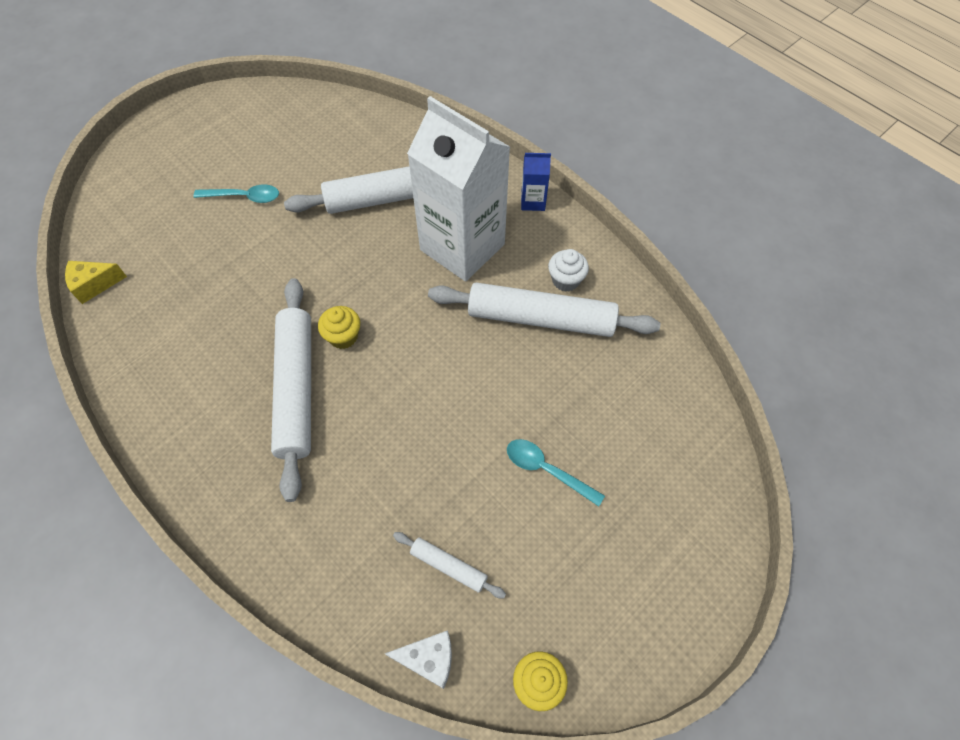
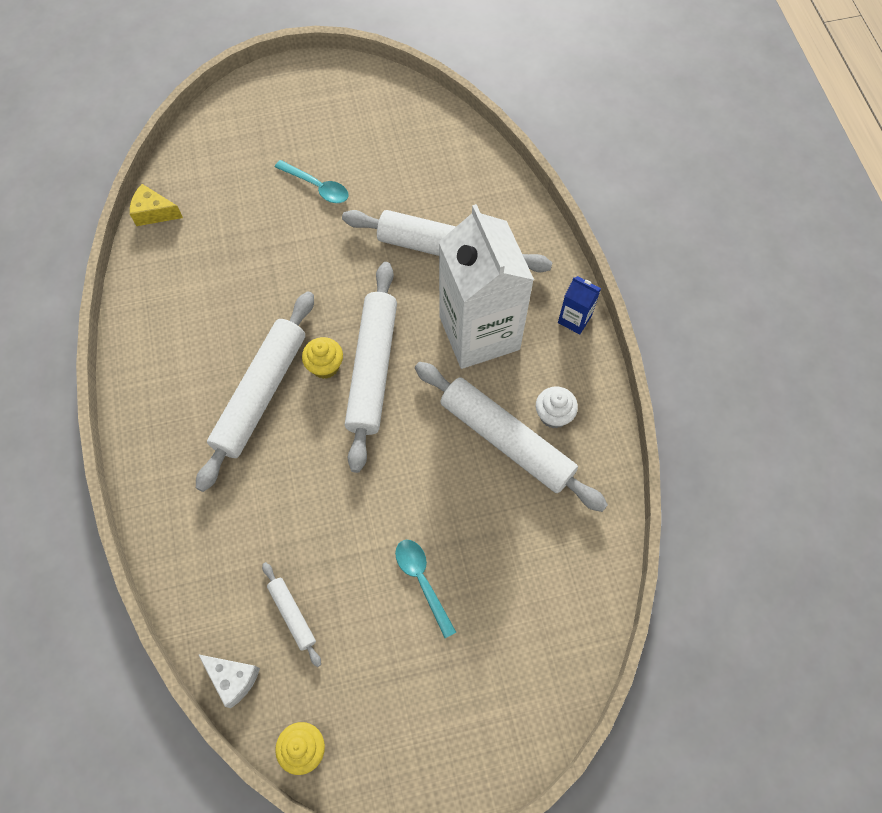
camera: 30 degrees right, 5 degrees up
(388, 319) = (372, 369): none -> white rolling pin

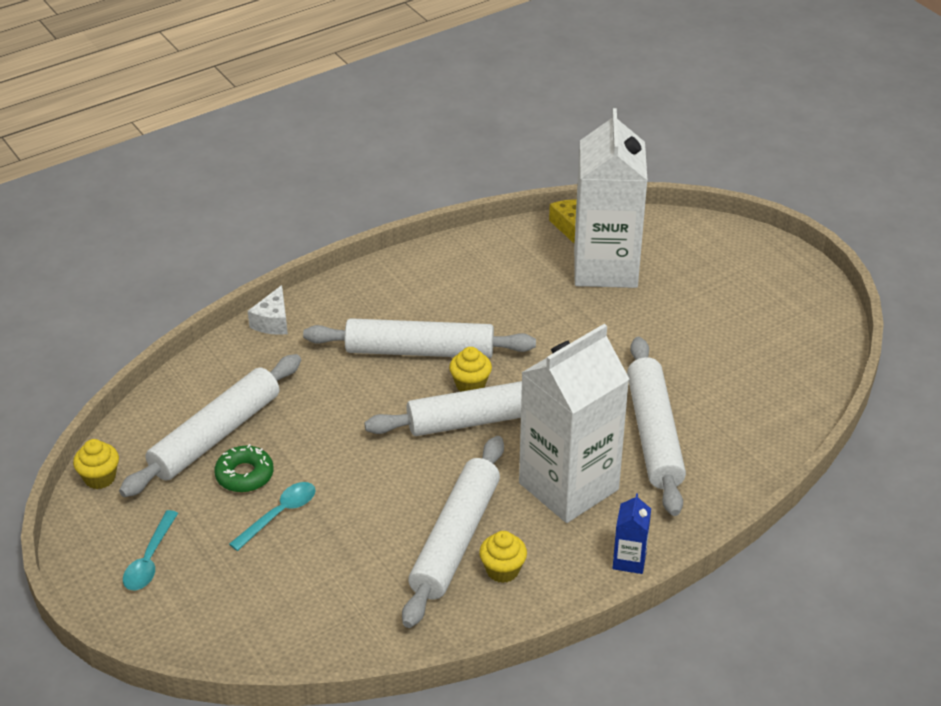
camera: 70 degrees right, 25 degrees down
(225, 206) = (605, 267): none -> white carton
(233, 678) = (147, 415): white cheese -> white cheese (273, 322)
(292, 615) = (215, 435): white rolling pin -> white rolling pin, size x2.16
(317, 187) = (668, 321): turquoise spoon -> turquoise spoon (149, 560)
(358, 600) = (244, 475): none -> green donut
(553, 415) = (502, 570): white cupcake -> yellow cupcake

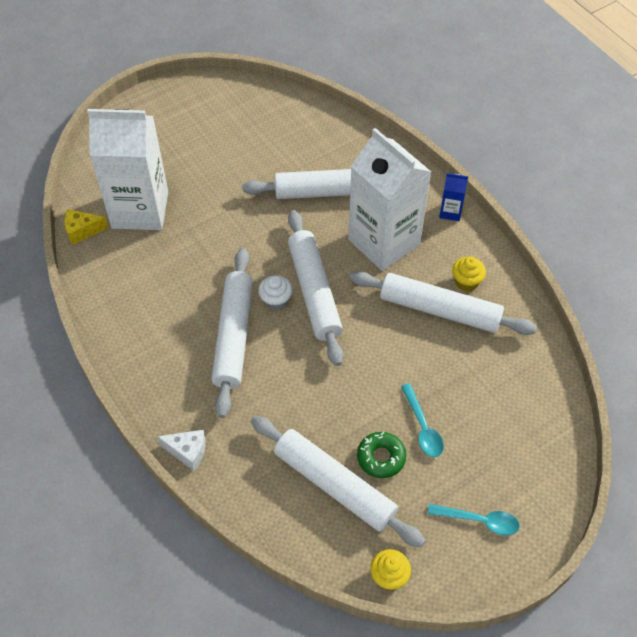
camera: 90 degrees left, 15 degrees up
(280, 514) = (423, 427): turquoise spoon -> turquoise spoon turned 150 degrees counterclockwise
(470, 384) = (276, 301): yellow cupcake -> white cupcake

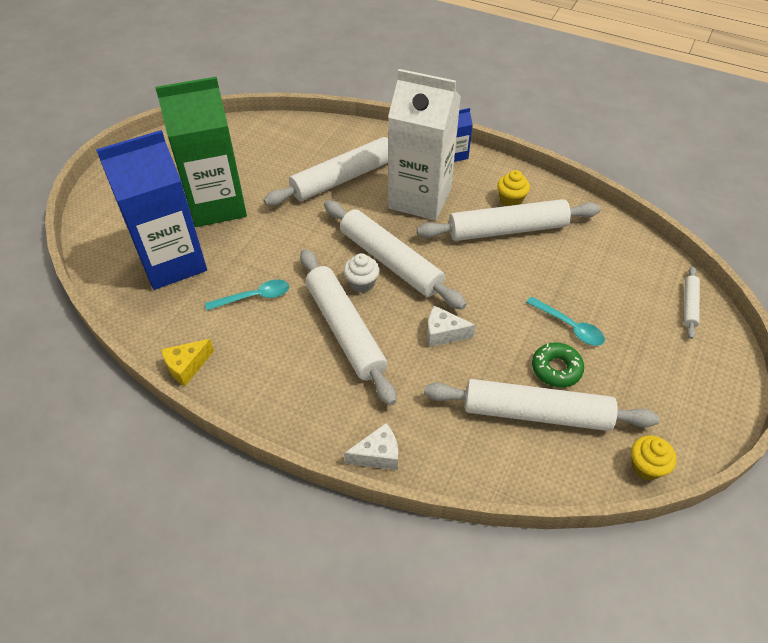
camera: 30 degrees left, 5 degrees down
(82, 231) = (123, 304): yellow cheese -> yellow cheese (187, 366)
(140, 210) = (172, 262): white carton -> blue carton
(207, 171) = (217, 205): none -> green carton
(310, 379) = (443, 333): none -> white cheese
(480, 521) = (677, 378): turquoise spoon -> turquoise spoon (255, 297)
(550, 463) = (689, 305): none -> white rolling pin

